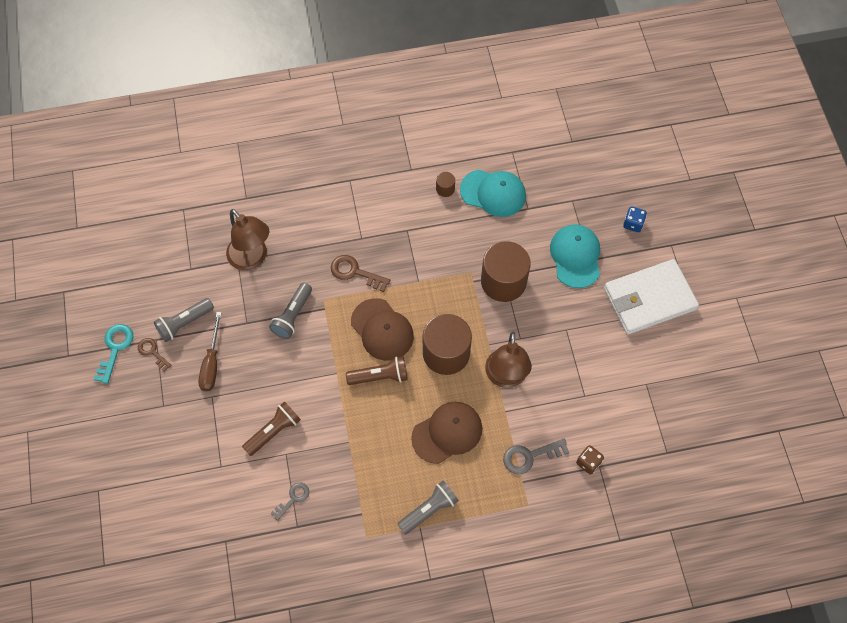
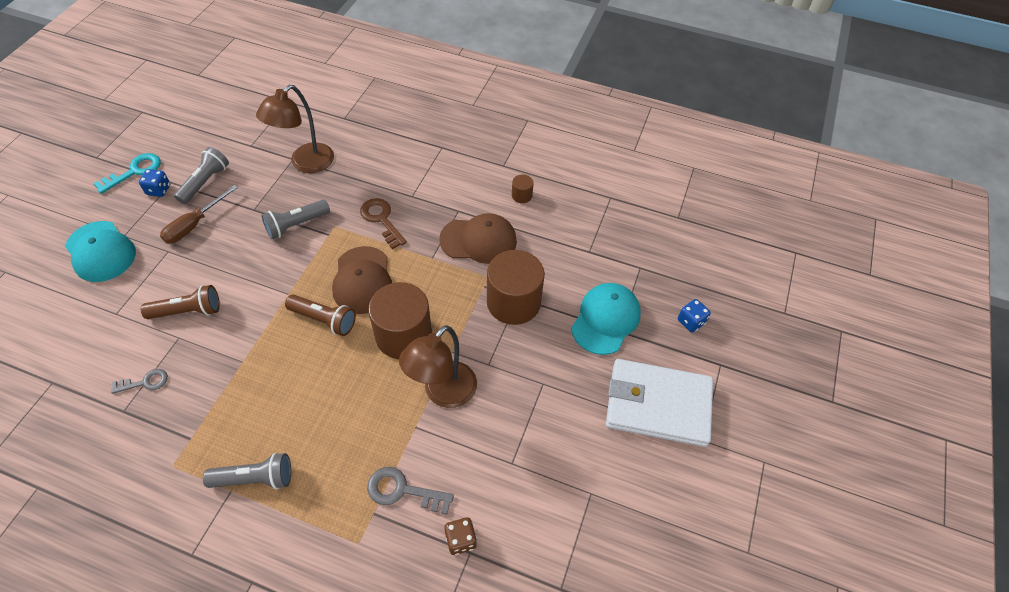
camera: 30 degrees right, 10 degrees down
(152, 352) = (158, 190): brown key -> blue dice
(184, 323) = (205, 182): grey flashlight -> grey flashlight turned 120 degrees clockwise
(252, 259) = (305, 164): brown lamp -> brown lamp turned 45 degrees clockwise
(447, 433) = (340, 412): brown cap -> brown cap (478, 240)
(493, 193) = (565, 221): turquoise cap -> turquoise cap (100, 251)

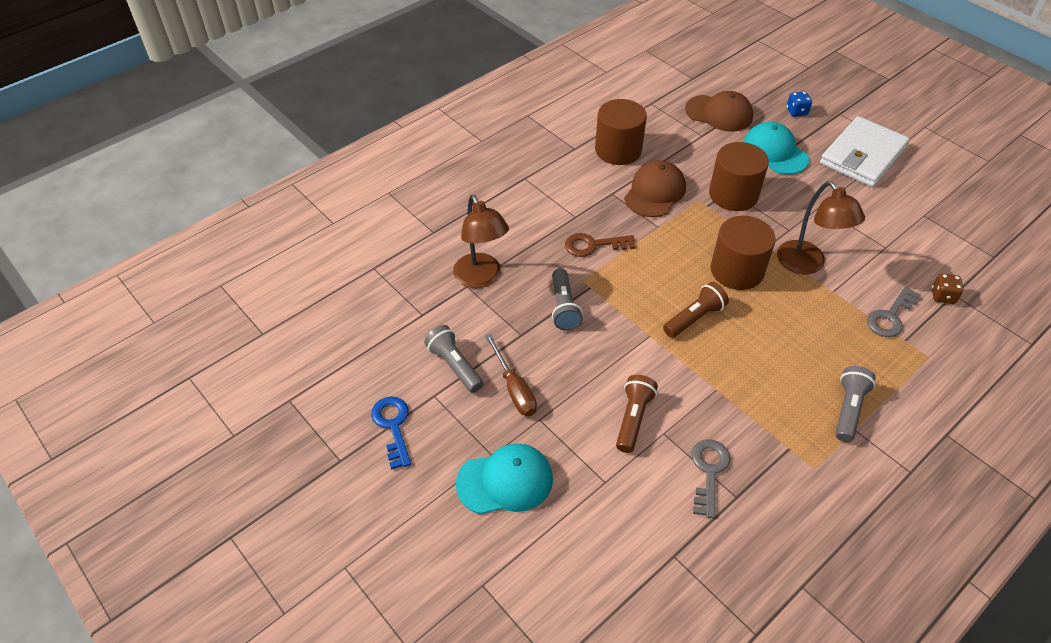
camera: 60 degrees left, 5 degrees down
(134, 171) = (393, 426): turquoise key -> blue key
(145, 382) = (709, 472): grey key -> grey key, size x1.51
(158, 190) = (439, 409): blue dice -> none
(362, 280) = (661, 279): brown cap -> brown cap (719, 113)
(521, 195) = (618, 150): brown cylinder -> brown cylinder, size x2.34

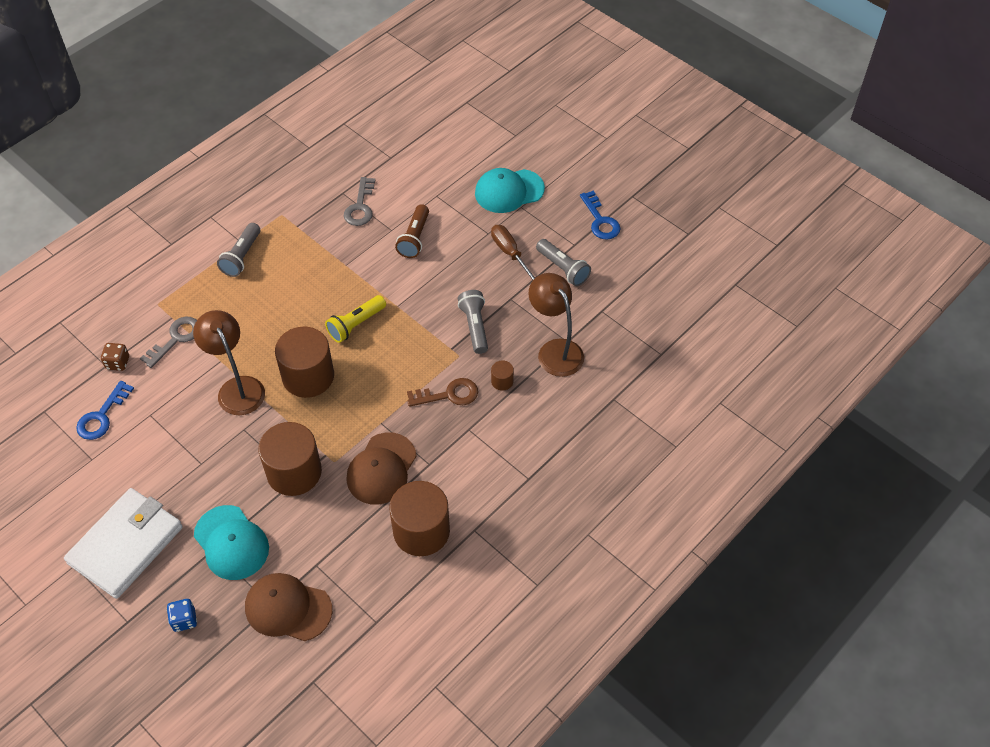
camera: 175 degrees right, 5 degrees up
(540, 253) = (502, 381): none -> brown cylinder
(694, 318) = (356, 325): brown flashlight -> yellow flashlight
(933, 249) = (102, 416): none -> blue key

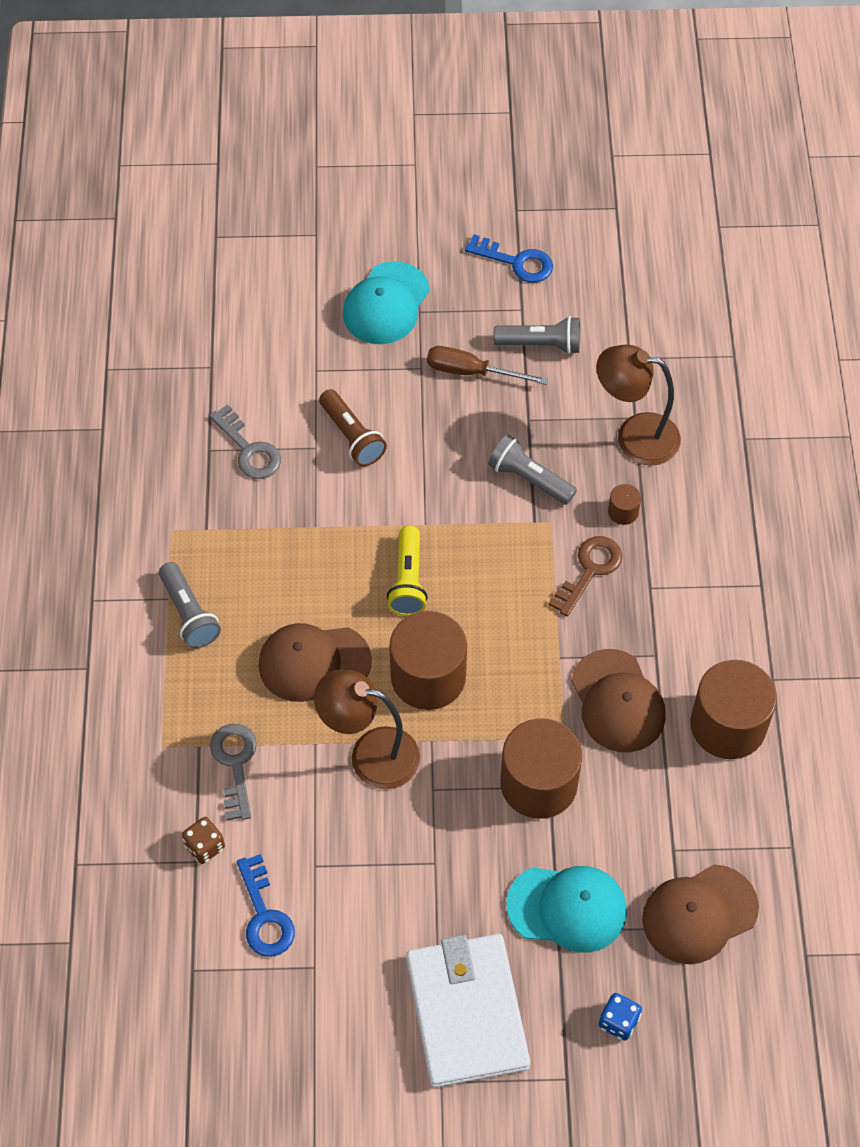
camera: 45 degrees left, 5 degrees up
(266, 325) = (314, 663): none -> brown cap

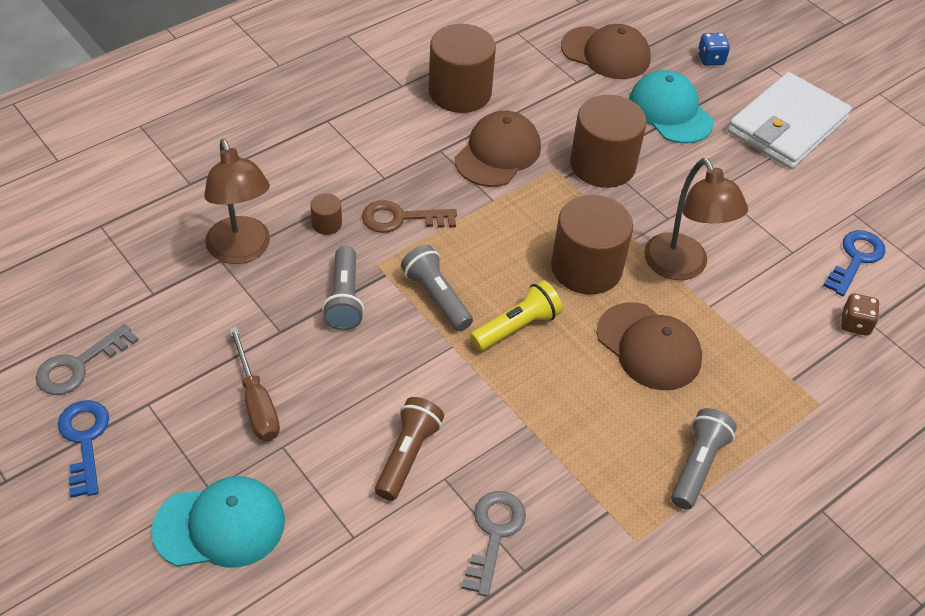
camera: 130 degrees left, 10 degrees down
(235, 764) = (779, 345): grey key -> grey key (79, 365)
(541, 344) = (183, 366): grey flashlight -> grey flashlight (436, 297)

